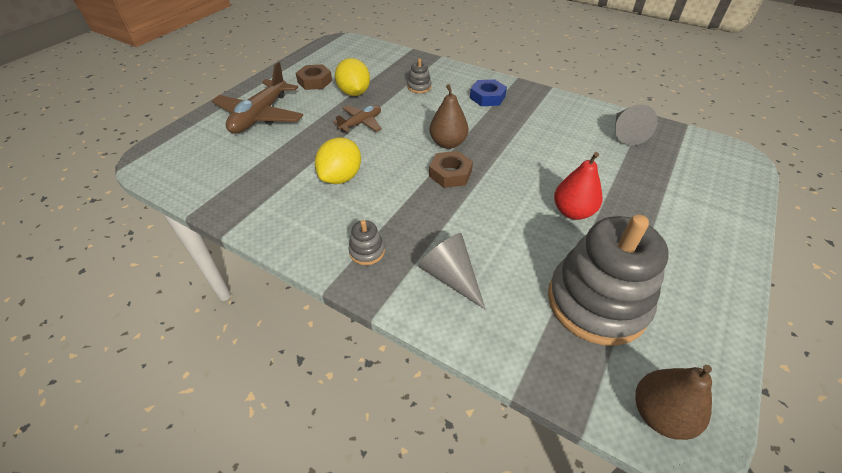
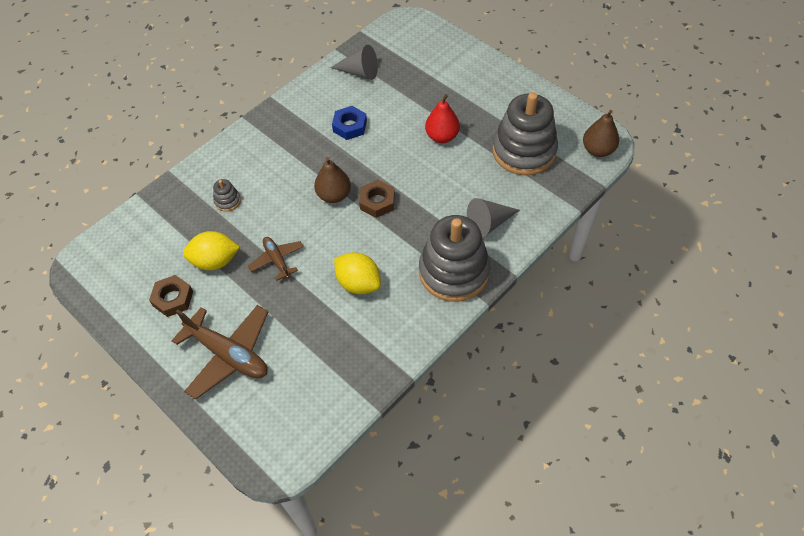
camera: 75 degrees left, 10 degrees up
(367, 251) = (454, 272): grey stacking toy -> grey stacking toy, size x2.49
(487, 97) = (269, 149): blue nut -> blue nut (350, 126)

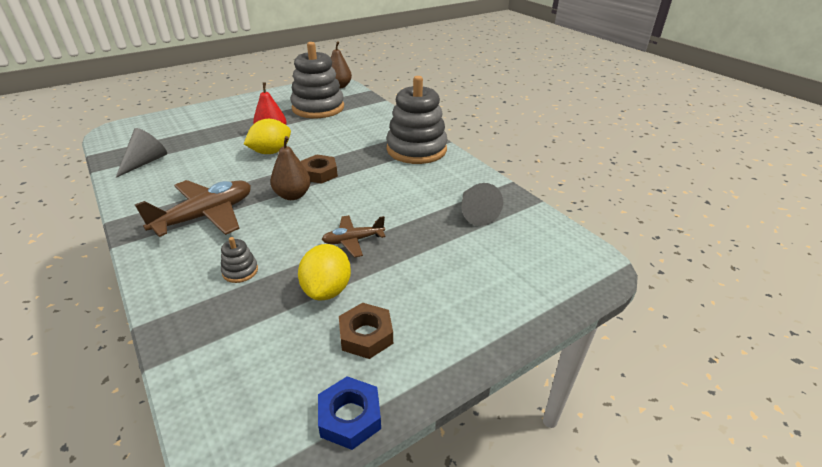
camera: 80 degrees left, 20 degrees down
(228, 354) = (465, 289): brown plane -> brown plane (205, 216)
(350, 126) = (211, 176): blue nut -> blue nut (350, 417)
(358, 283) = (407, 194): yellow lemon -> yellow lemon (271, 152)
(489, 223) = (377, 130): grey cone -> grey cone (475, 212)

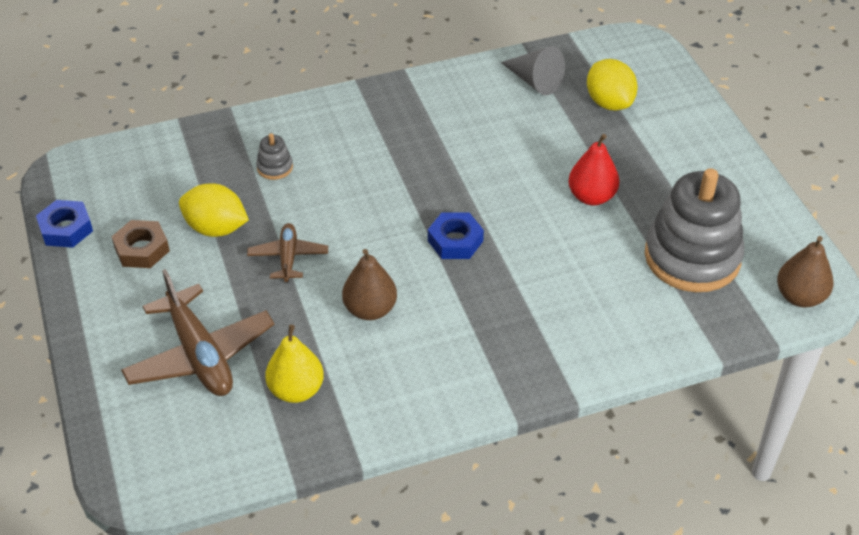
camera: 105 degrees right, 10 degrees up
(205, 216) = (386, 139): brown plane -> brown plane (200, 354)
(271, 152) = (534, 194): yellow lemon -> yellow lemon (609, 103)
(293, 195) = (406, 211): brown pear -> brown pear (370, 309)
(319, 173) = (455, 241): brown nut -> blue nut
(416, 149) = (498, 364): grey stacking toy -> none
(475, 212) = (296, 390): grey cone -> yellow pear

